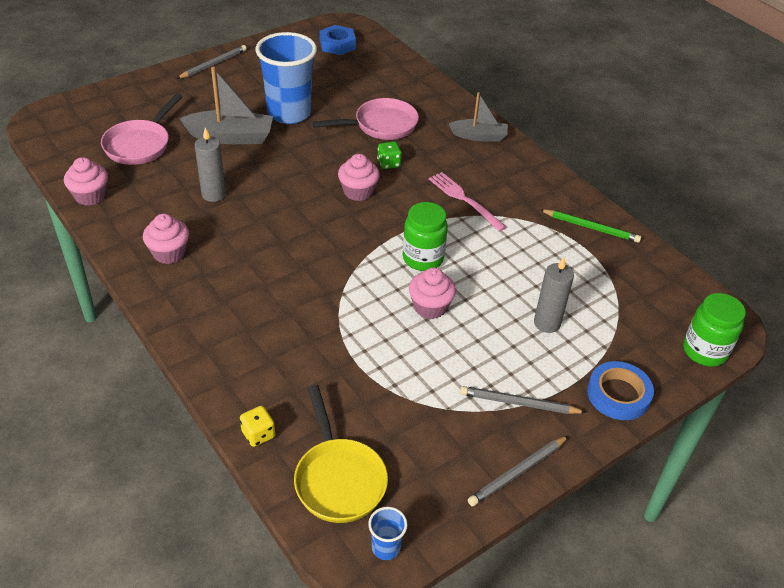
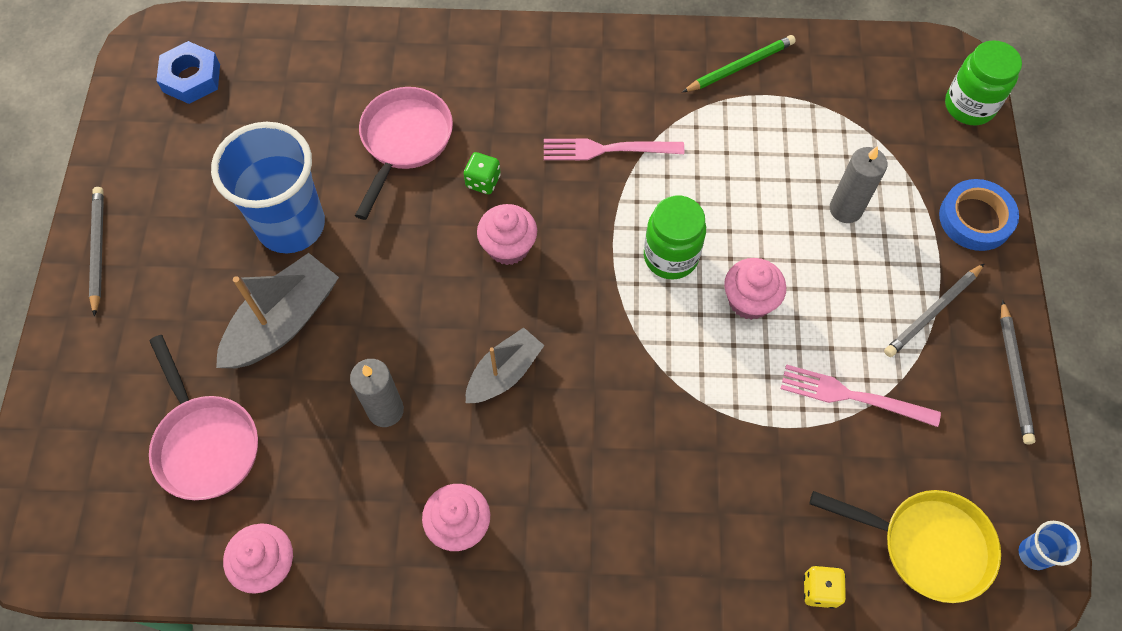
camera: 50 degrees left, 20 degrees up
(412, 388) = (852, 396): none -> pink fork
(479, 136) = (510, 57): grey boat -> grey boat (504, 373)

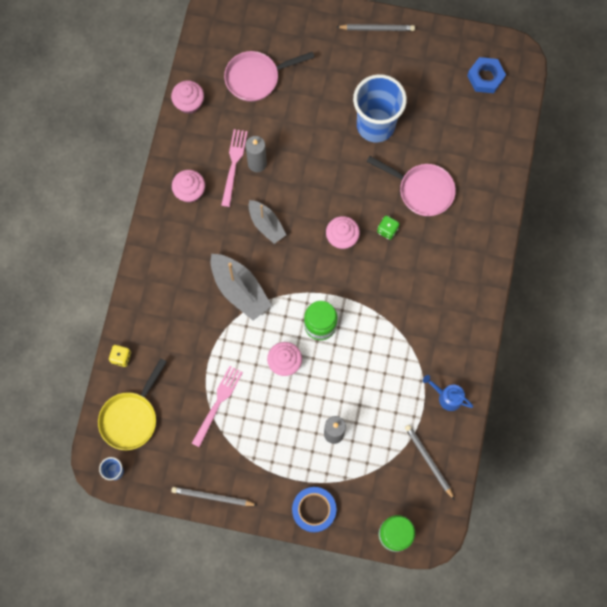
camera: 100 degrees right, 10 degrees up
(283, 322) = (316, 118): grey boat -> grey boat (240, 290)
(607, 149) = (398, 303): pink fork -> pink fork (234, 164)
(740, 67) = (447, 397): green pencil -> blue watering can
(932, 312) = (259, 464): grey pencil -> grey pencil (429, 461)

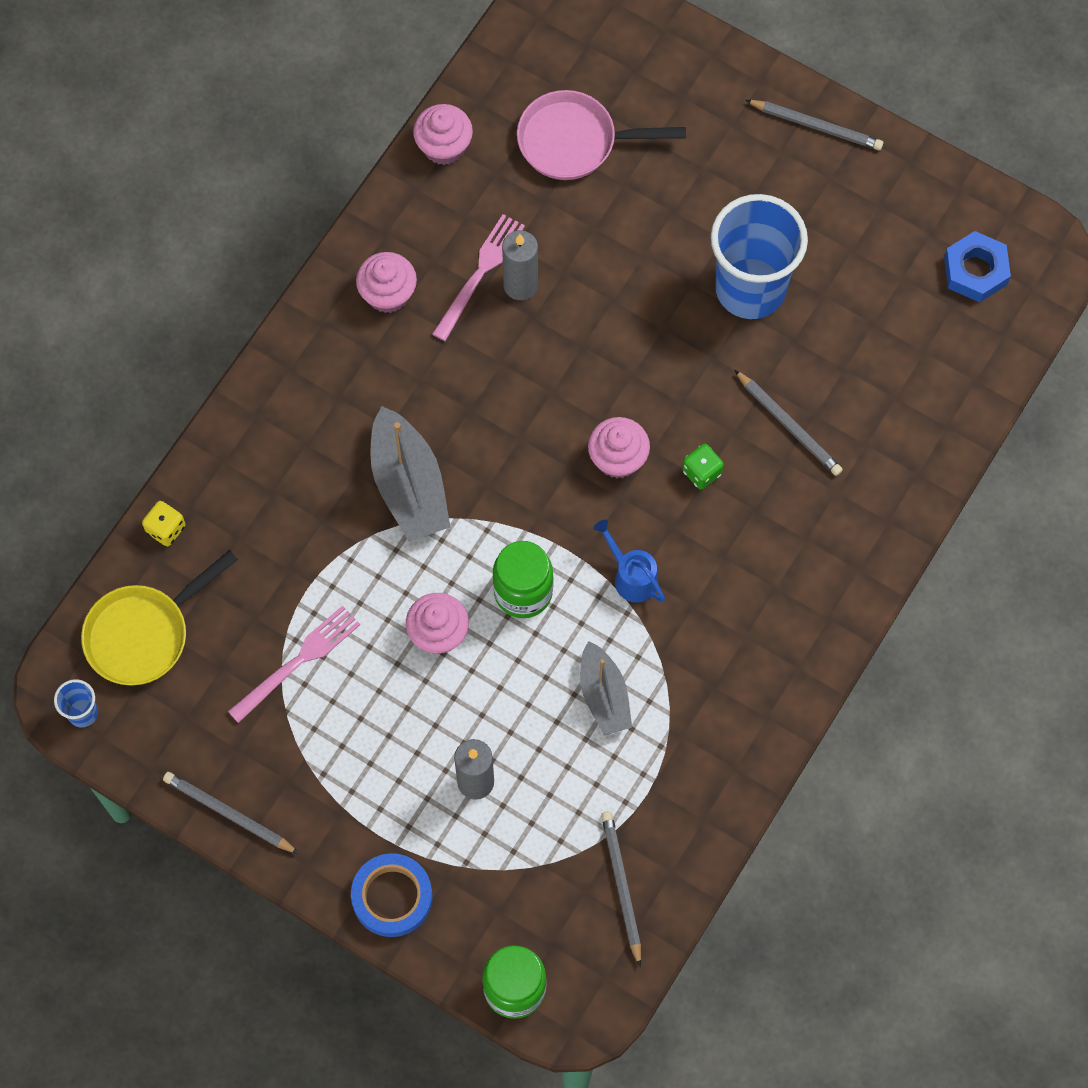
camera: 20 degrees right, 5 degrees down
(266, 224) = (496, 392): grey boat -> grey boat (604, 695)
(422, 190) = (788, 425): pink pan -> grey pencil
(447, 397) = (695, 789): blue watering can -> blue watering can (631, 576)

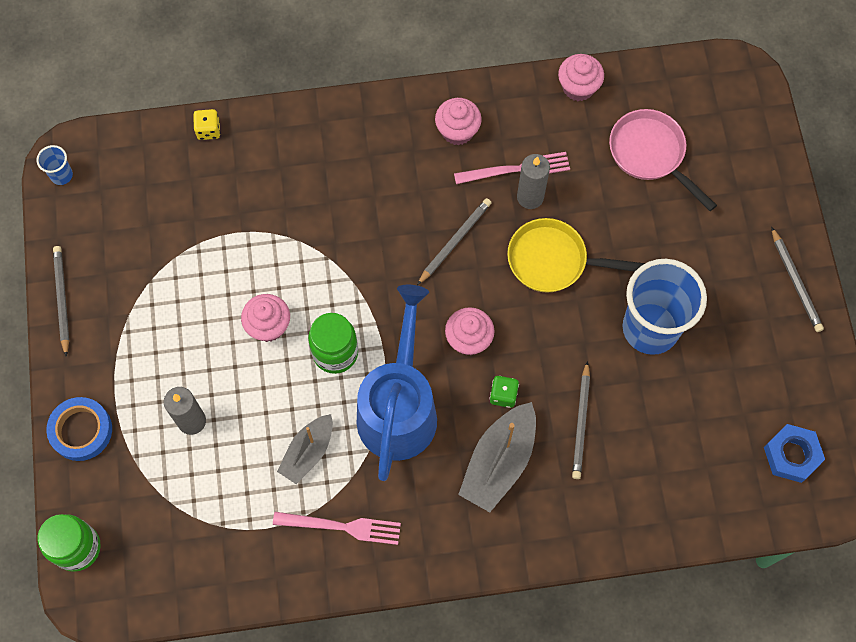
camera: 50 degrees right, 0 degrees up
(144, 634) = (135, 169): yellow pan -> yellow pan (553, 261)
(298, 661) = (186, 263): pink fork -> pink fork (342, 527)
(409, 486) = (347, 236): grey boat -> grey boat (499, 462)
(622, 886) = (192, 560): grey pencil -> grey pencil (454, 242)
(631, 576) = (399, 407): blue watering can -> blue watering can, size x2.36

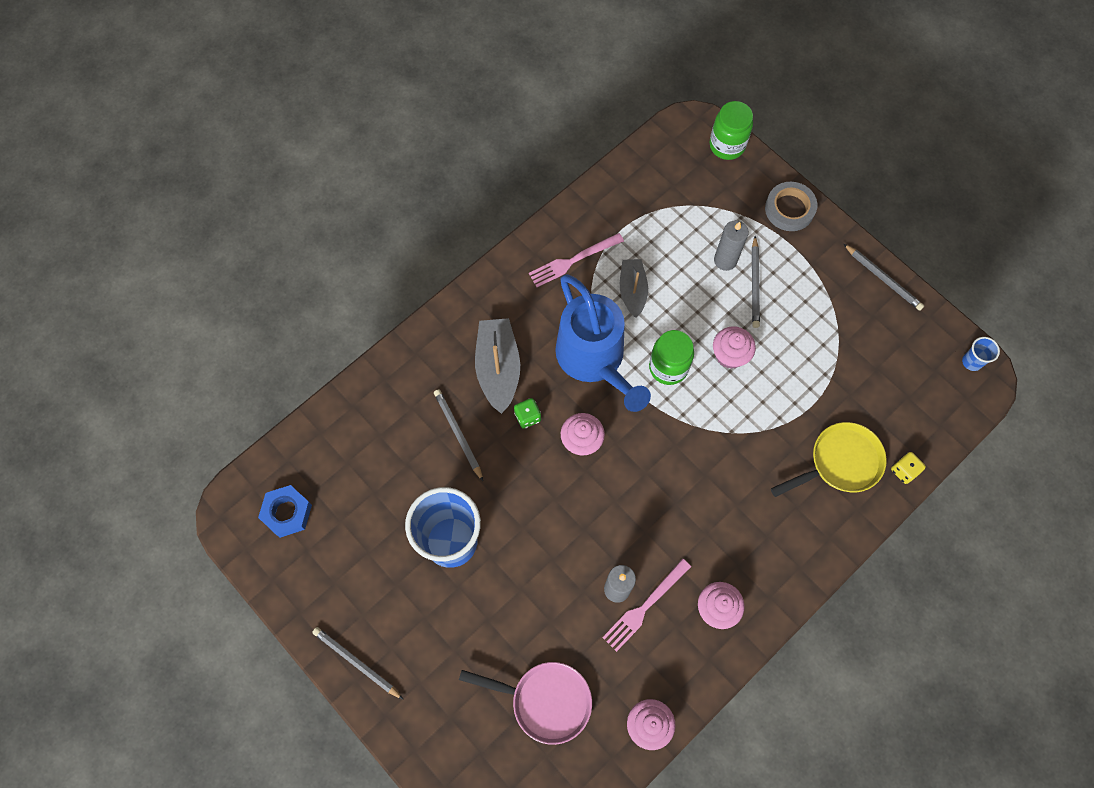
camera: 145 degrees right, 0 degrees up
(81, 430) = (789, 209): blue tape -> grey tape
(454, 242) = (647, 510): grey pencil -> grey pencil (754, 284)
(553, 261) = (561, 546): yellow pan -> yellow pan (840, 463)

